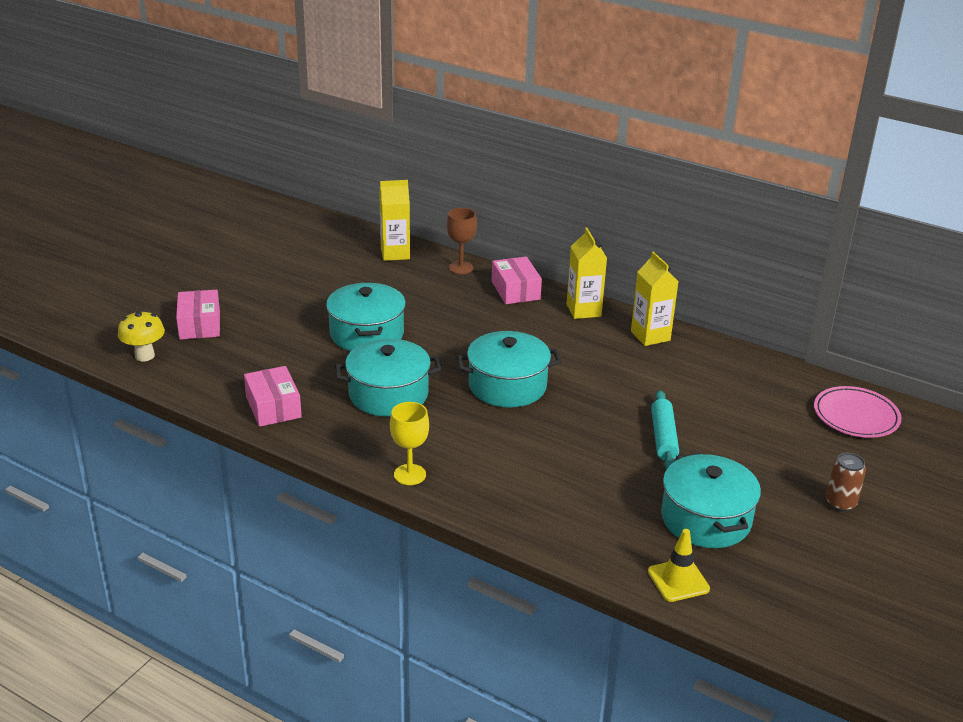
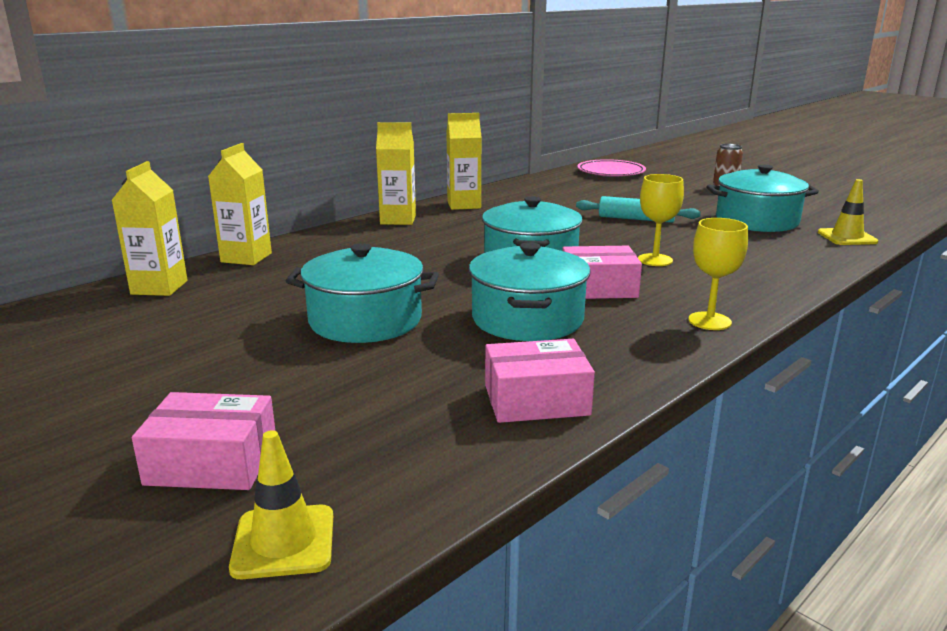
camera: 75 degrees left, 10 degrees down
(144, 356) = (283, 542): yellow mushroom -> yellow traffic cone
(461, 268) = (246, 258): brown goblet -> yellow carton
(515, 290) = (329, 240): pink box -> pink box (598, 288)
(540, 449) = (655, 260): none -> yellow goblet

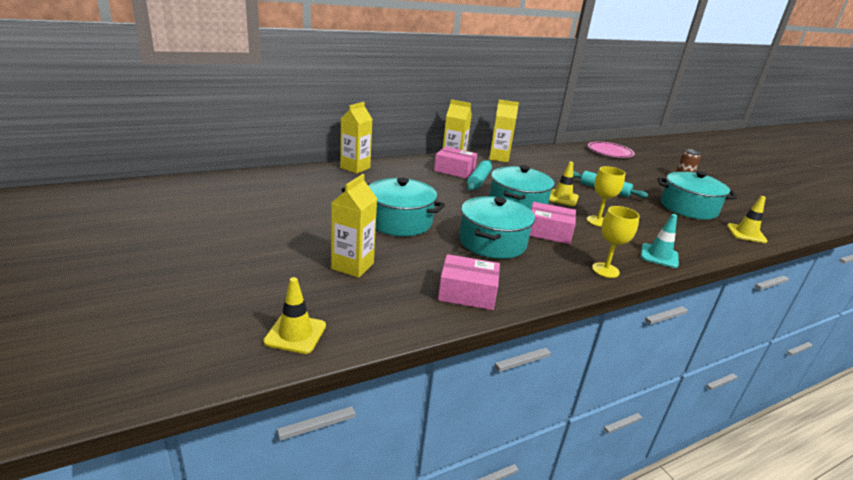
camera: 15 degrees right, 5 degrees up
(159, 287) = (301, 177): yellow carton -> yellow carton (352, 266)
(212, 462) = (282, 283): pink box -> pink box (454, 170)
(453, 240) = (478, 180): none -> turquoise rolling pin
(587, 240) = (562, 198): none -> yellow traffic cone
(764, 287) = (659, 256): none -> turquoise traffic cone

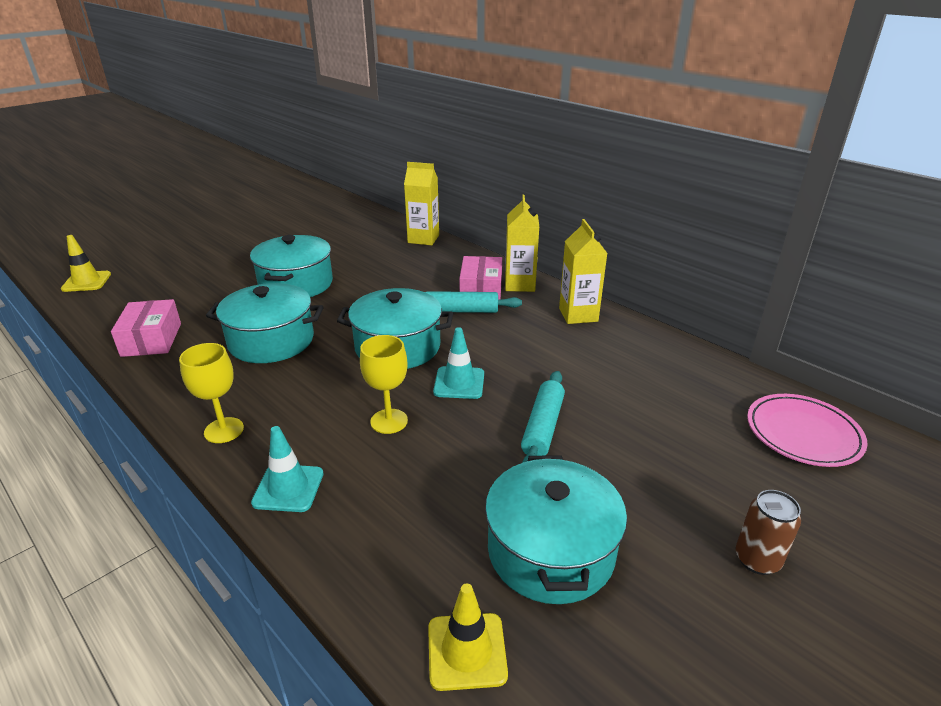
camera: 75 degrees right, 5 degrees up
(352, 266) = (192, 281): yellow carton -> none
(548, 232) = (321, 378): pink box -> none
(562, 198) = (459, 383): yellow traffic cone -> turquoise traffic cone

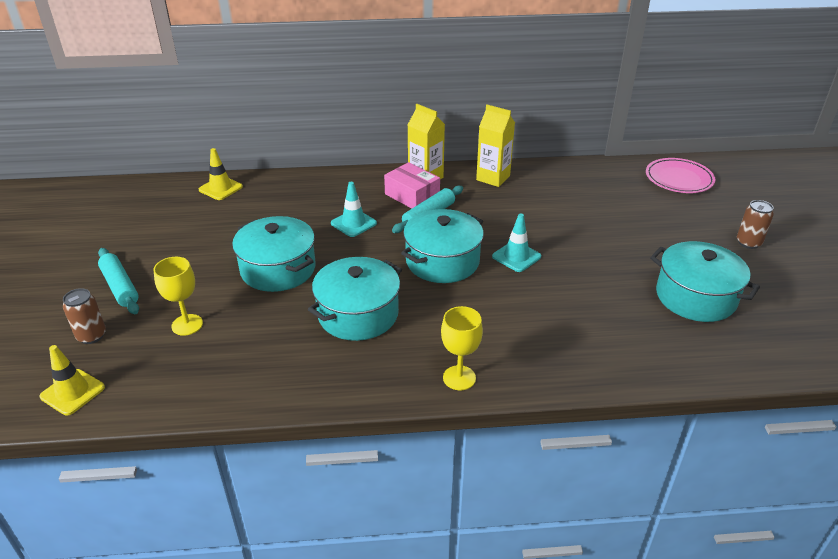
camera: 50 degrees left, 5 degrees up
(151, 261) = (91, 336): none -> brown can
(151, 339) = (267, 378): pink box -> none
(288, 488) = (557, 369): turquoise traffic cone -> turquoise traffic cone (353, 223)
(389, 421) = (528, 301): yellow goblet -> yellow goblet (187, 325)
(423, 239) = (294, 181): yellow carton -> none
(467, 651) = (741, 355): yellow traffic cone -> yellow traffic cone (220, 188)
(543, 427) = (594, 249): turquoise rolling pin -> turquoise rolling pin (120, 287)

